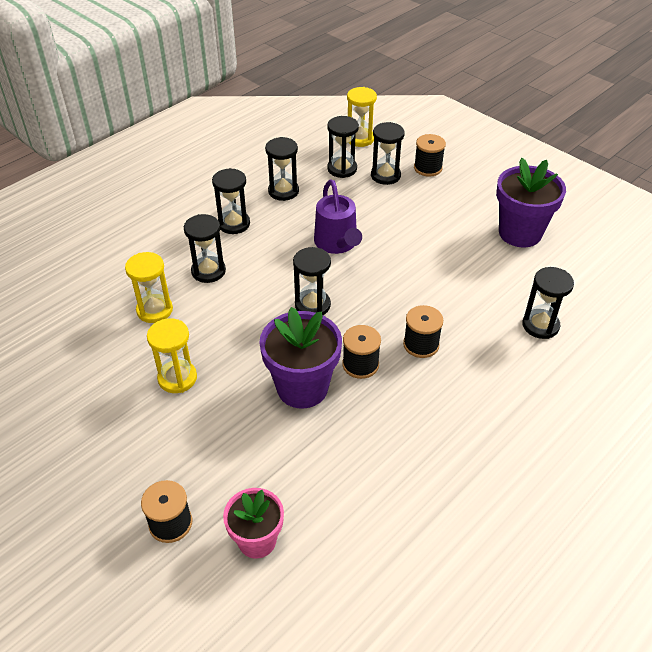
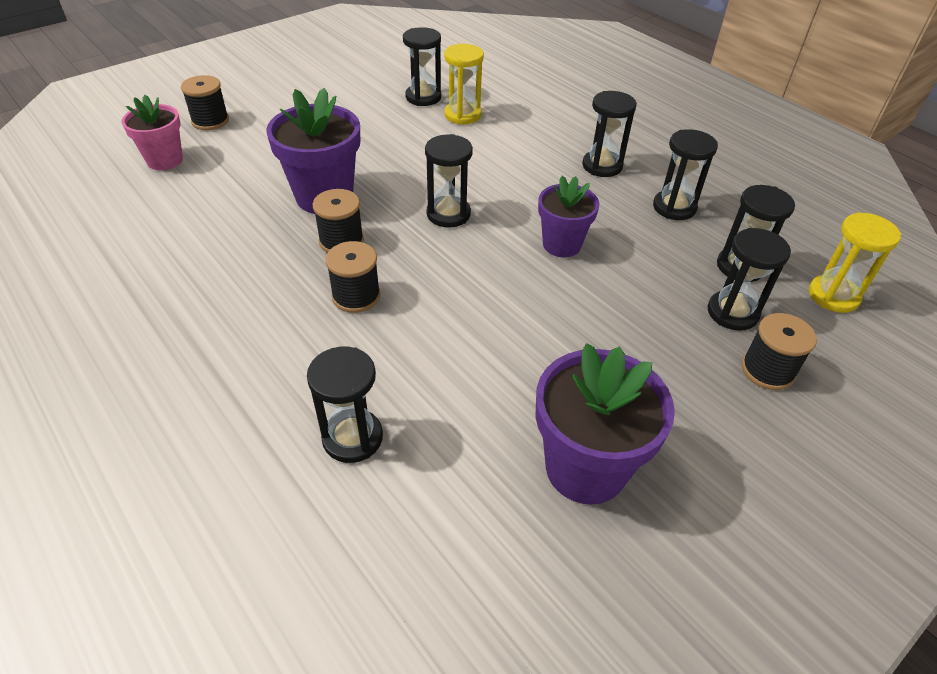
camera: 95 degrees right, 0 degrees up
(177, 378) = (367, 126): yellow hourglass -> none
(208, 271) = (517, 146): black hourglass -> black hourglass (423, 97)
(337, 244) = (561, 245): purple watering can -> purple flower pot

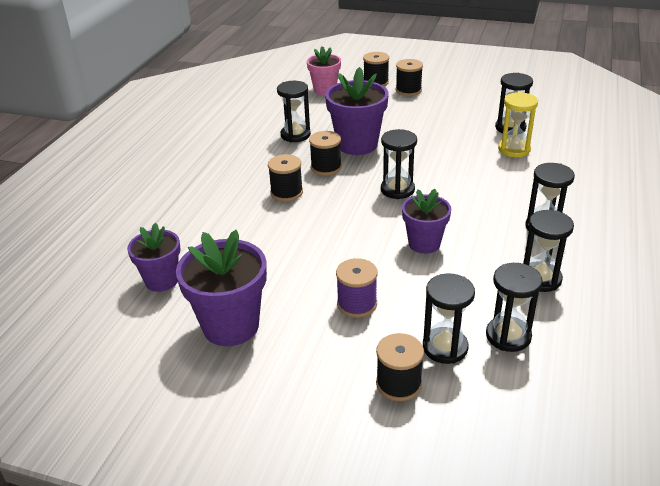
camera: 60 degrees right, 10 degrees down
(263, 111) = (408, 90): none -> black spool
(352, 438) = (185, 237): black hourglass -> black hourglass (295, 135)
(430, 505) = (161, 280): none -> purple flower pot
(623, 340) = (357, 304): none -> purple spool
(833, 296) = (536, 401): yellow hourglass -> none

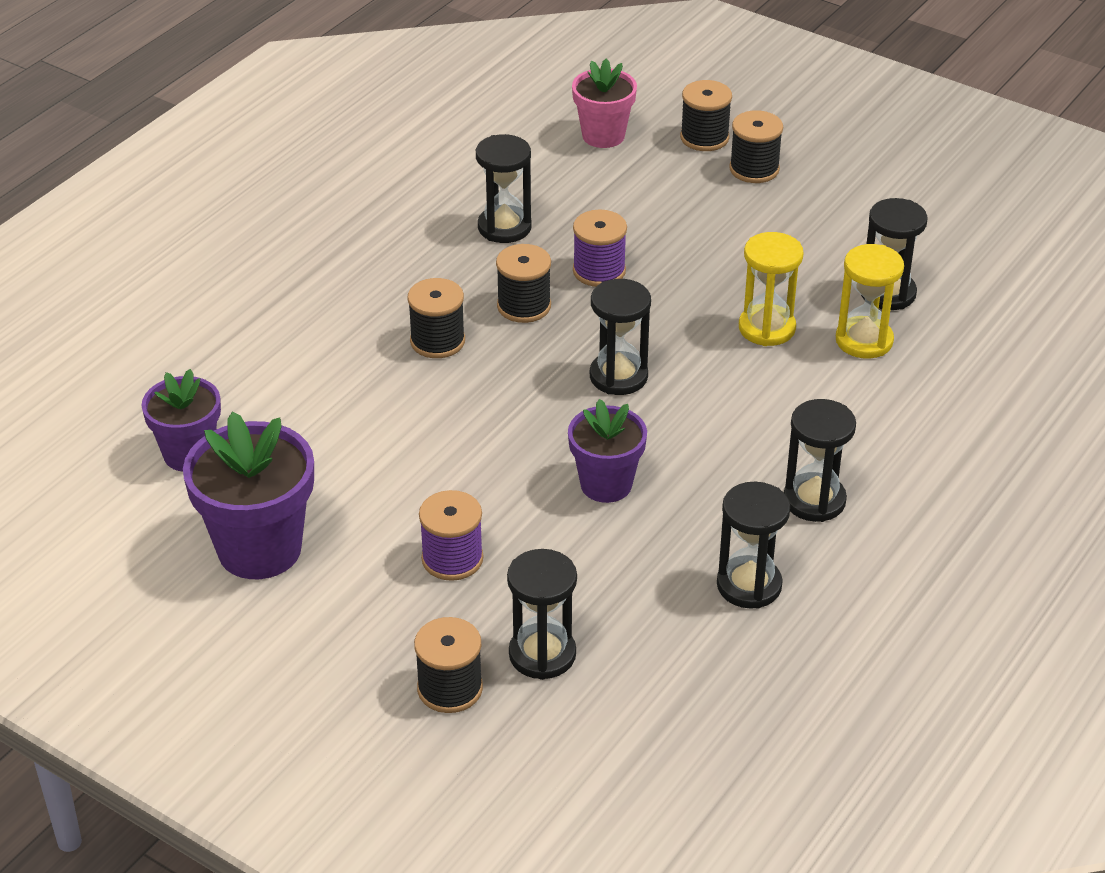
camera: 15 degrees right, 5 degrees up
(357, 145) = (599, 271): purple flower pot -> purple spool
(461, 153) = (767, 328): none -> yellow hourglass
(508, 336) = (642, 660): black hourglass -> none

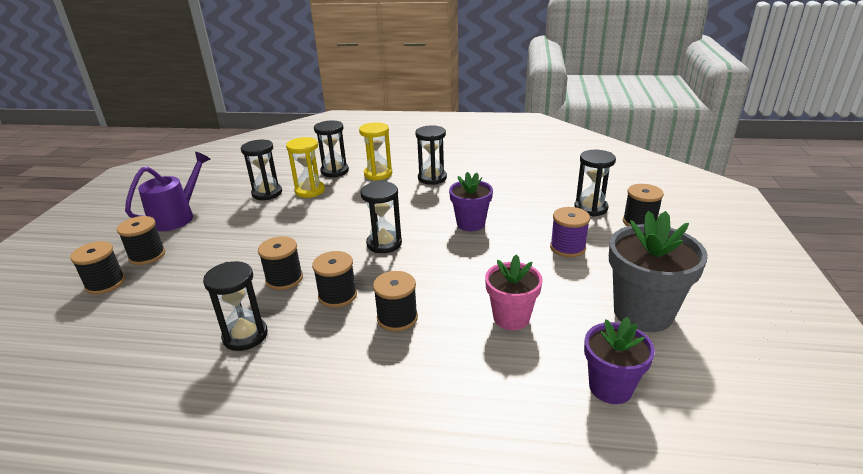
camera: 115 degrees left, 10 degrees down
(259, 549) = (643, 313): purple flower pot -> grey flower pot
(599, 271) = (284, 279): purple spool -> black spool
(603, 136) = (101, 329): pink flower pot -> pink flower pot (511, 318)
(749, 585) = (496, 179): black hourglass -> black hourglass (334, 171)
(767, 328) = (314, 215): yellow hourglass -> yellow hourglass (378, 174)
(862, 198) = (177, 216): none -> purple watering can

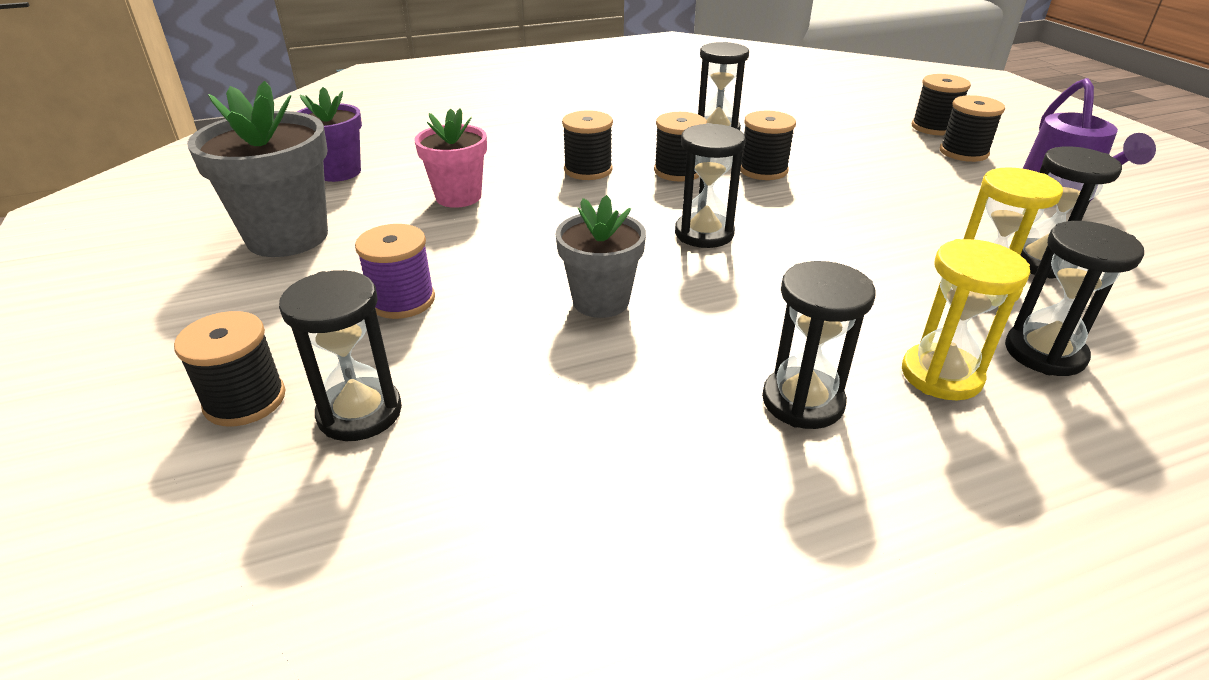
camera: 150 degrees right, 5 degrees up
(470, 224) = (601, 301): purple flower pot -> grey flower pot

